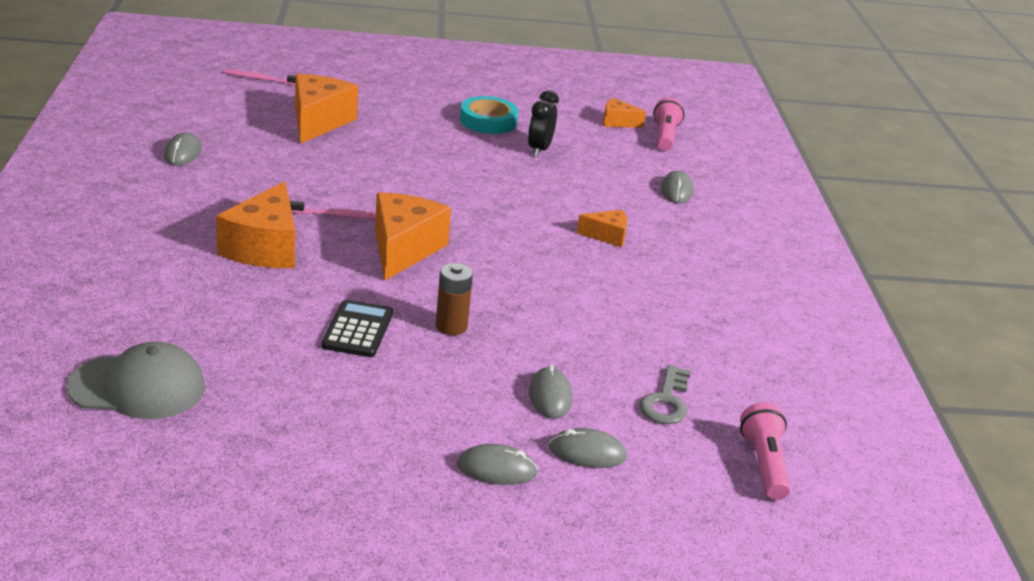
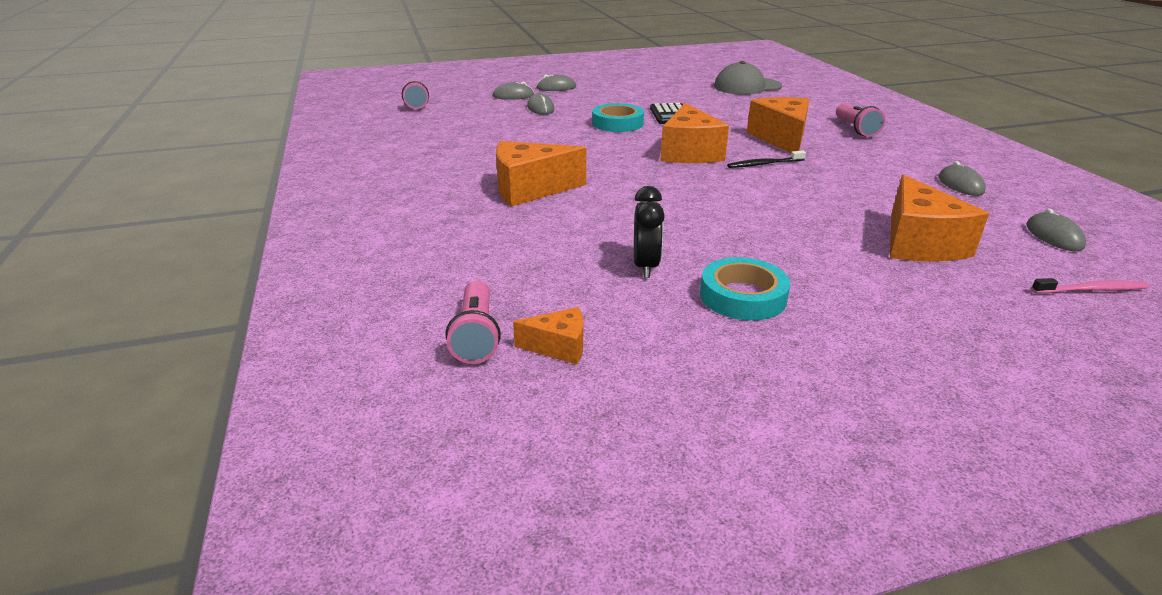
camera: 170 degrees right, 0 degrees up
(144, 243) = (855, 129): none -> pink flashlight
(338, 215) = (763, 164): pink toothbrush -> black toothbrush
(451, 326) = (617, 123): brown battery -> turquoise tape
(607, 236) = (530, 189): orange cheese -> orange cheese, size x1.91
(666, 401) = (471, 114): grey key -> none
(676, 191) = (460, 248): grey mouse -> grey mouse (1054, 236)

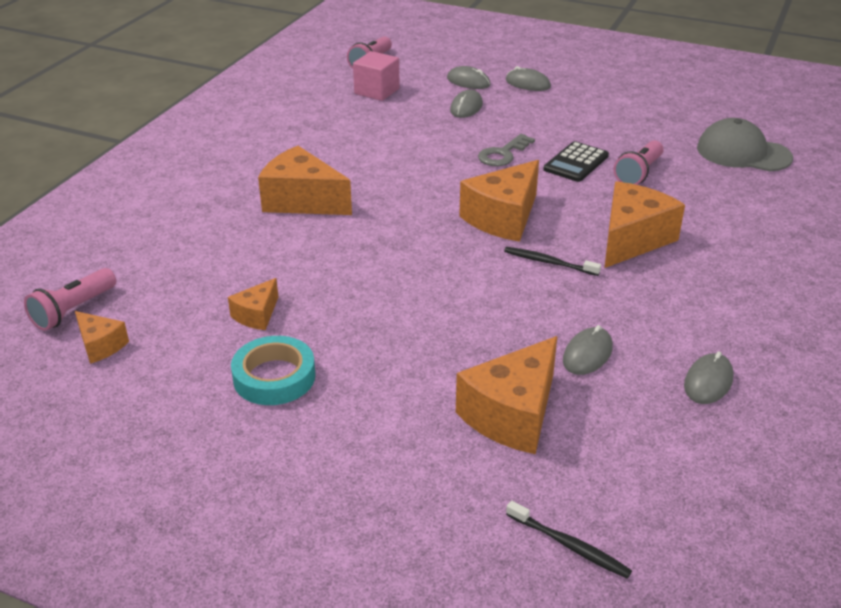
camera: 40 degrees right, 5 degrees up
(454, 116) = (377, 91): none -> pink cube
(617, 123) = (503, 154): turquoise tape -> grey key
(646, 266) = (257, 315): black clock -> orange cheese
(855, 129) = (747, 262): pink flashlight -> pink flashlight (638, 173)
(1054, 236) = (669, 483): grey mouse -> grey mouse (587, 354)
(1092, 290) = (570, 546): pink toothbrush -> black toothbrush

